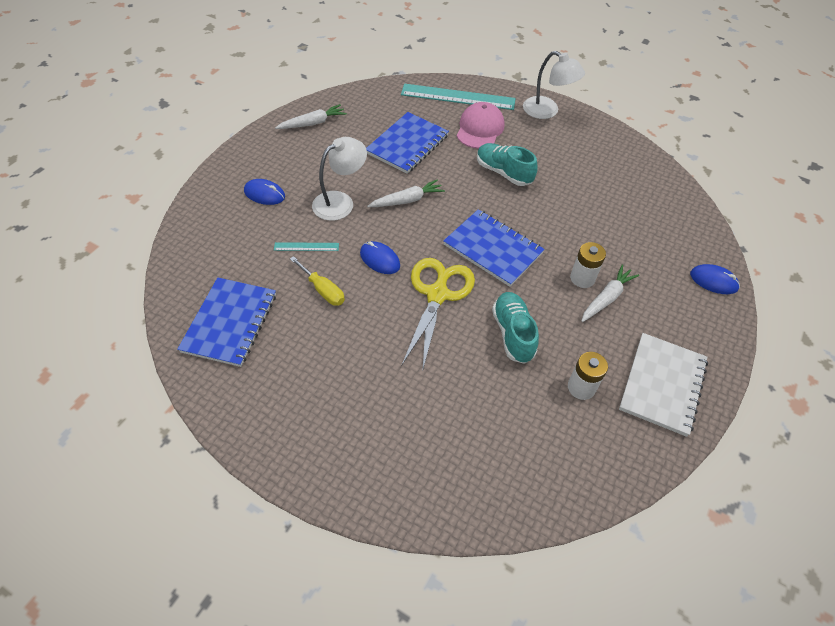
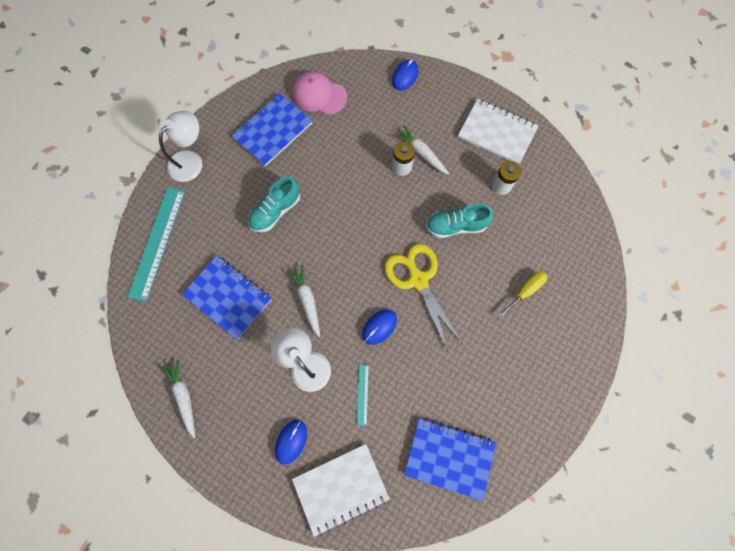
camera: 85 degrees left, 20 degrees up
(214, 231) = (340, 488): none -> white notebook
(323, 290) = (413, 376): yellow screwdriver -> yellow screwdriver (525, 291)
(437, 295) = (418, 280): yellow scissors -> yellow scissors turned 45 degrees clockwise
(480, 129) = (210, 226): pink cap -> pink cap (319, 95)
(493, 249) = (369, 231): blue notebook -> blue notebook (273, 131)

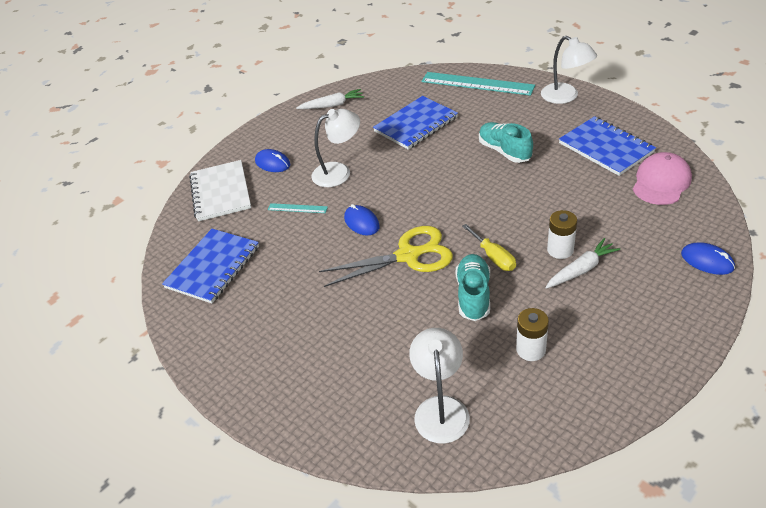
camera: 105 degrees right, 30 degrees down
(307, 300) = (402, 172): white carrot -> none
(497, 133) = (620, 355): white notebook -> none
(525, 291) = (373, 356): yellow screwdriver -> yellow screwdriver (493, 257)
(560, 239) = (441, 408): none -> white lamp

